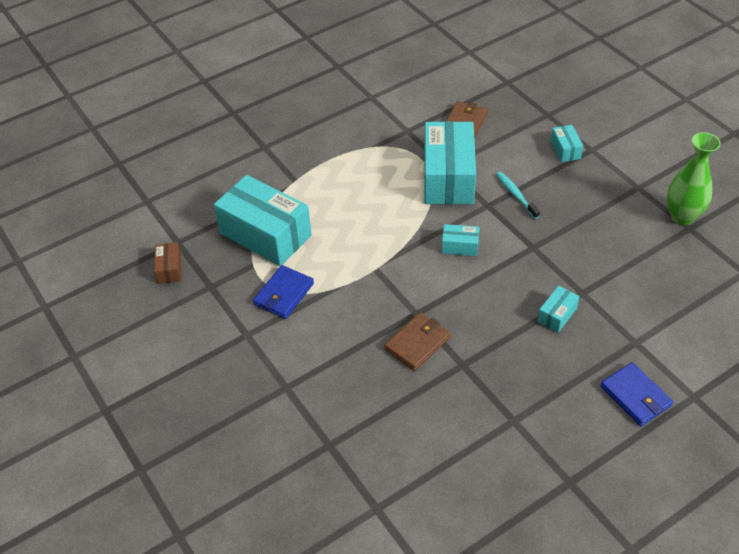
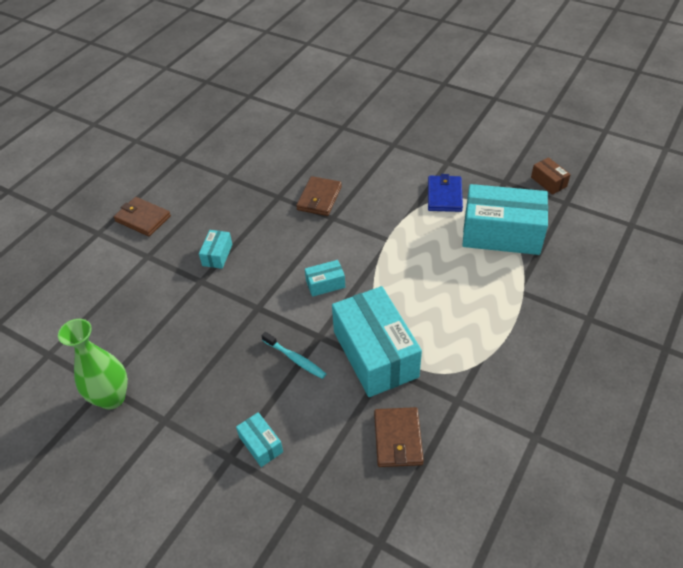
camera: 155 degrees right, 0 degrees up
(635, 396) = (143, 218): blue wallet -> brown wallet

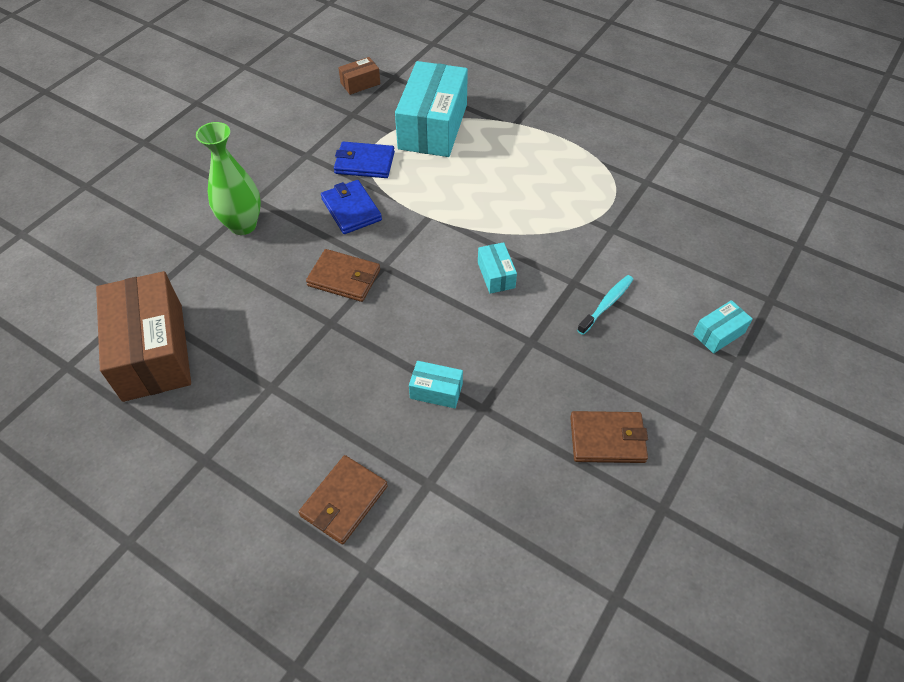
camera: 90 degrees left, 5 degrees up
(112, 398) = (679, 495): green vase -> green vase (243, 225)
(258, 124) = (153, 351): none -> brown box
(375, 354) = (596, 236): turquoise box -> none
(389, 194) = (351, 209): none -> blue wallet
(397, 439) = (694, 226): brown wallet -> brown wallet (607, 439)

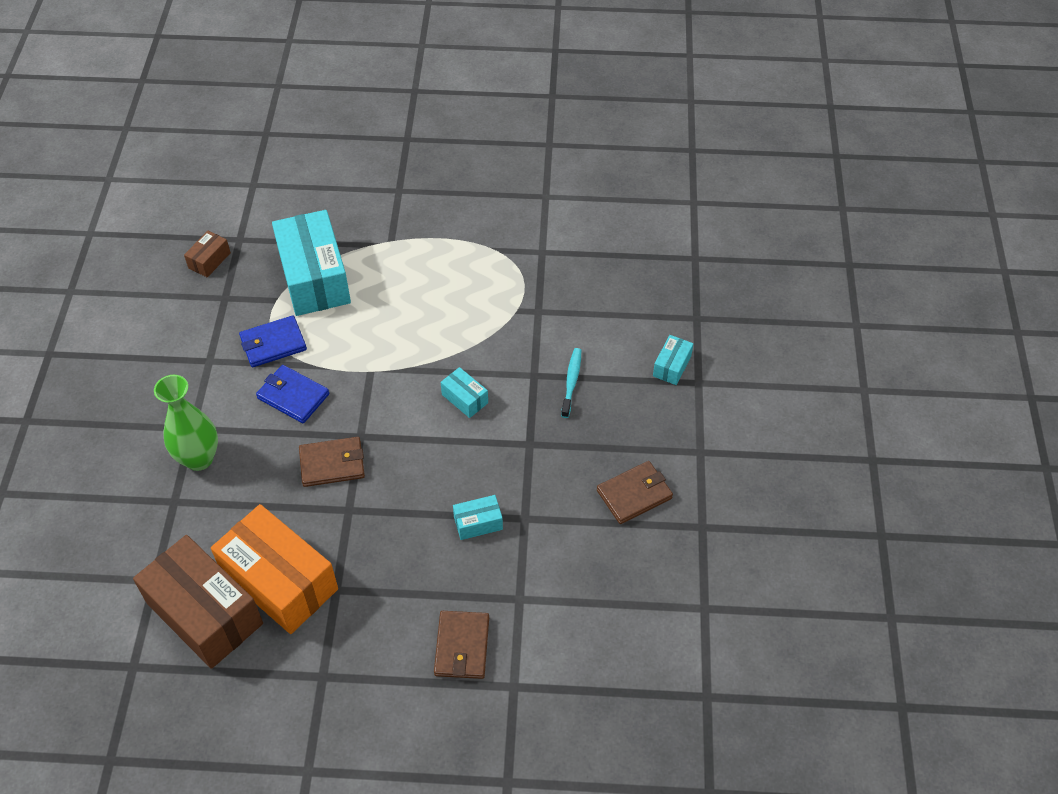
camera: 30 degrees left, 0 degrees up
(231, 355) = (280, 581): none -> orange box

